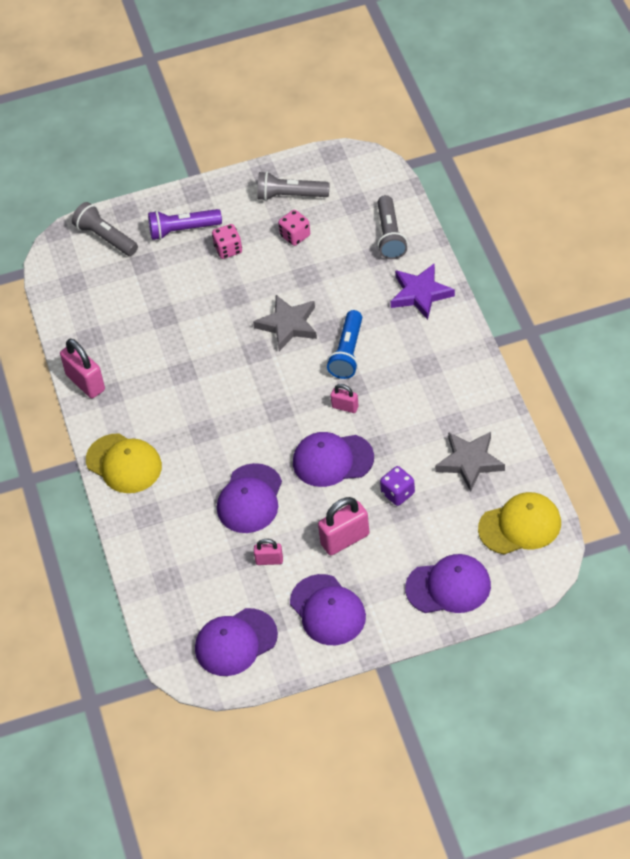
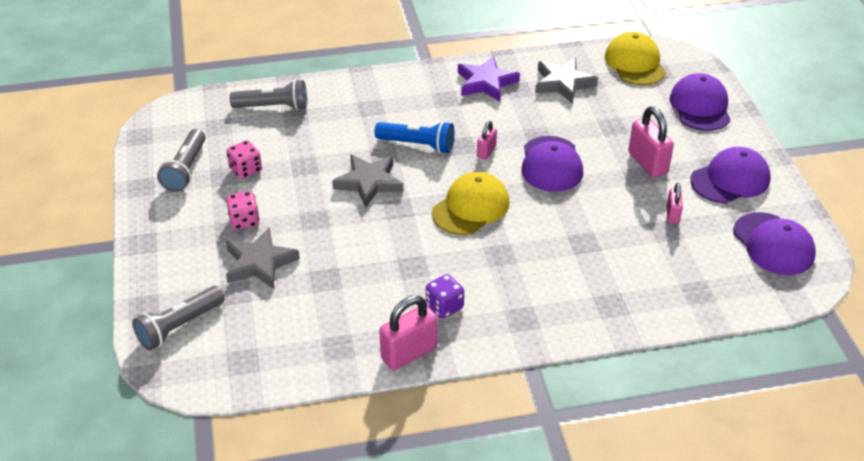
camera: 90 degrees left, 10 degrees down
(124, 464) = (537, 322): yellow cap -> yellow cap (471, 207)
(179, 270) = (259, 263): none -> grey star
(183, 230) = (198, 256): purple flashlight -> none
(250, 499) = (595, 224): purple cap -> none
(398, 493) = (595, 127): purple dice -> purple dice (444, 306)
(420, 294) = (356, 94): purple star -> purple star (486, 83)

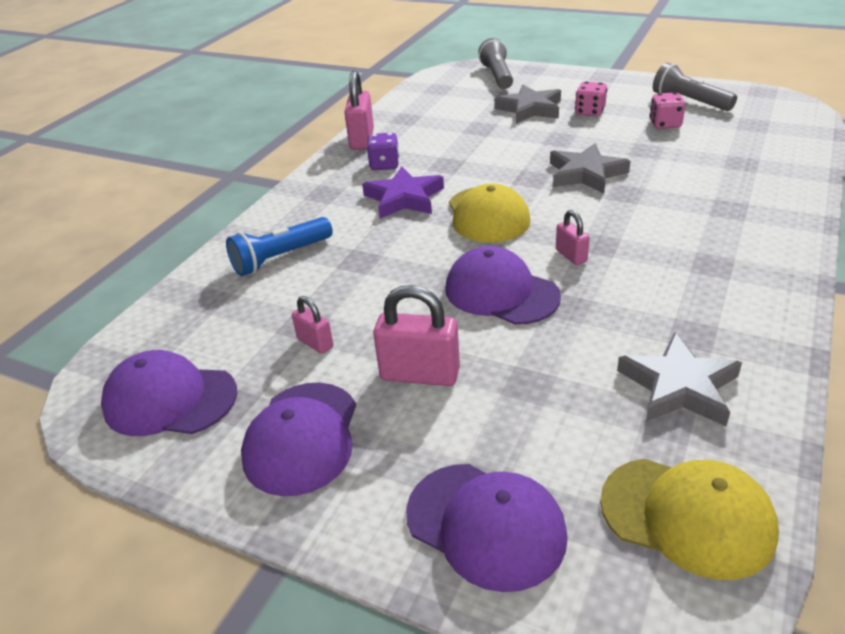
camera: 130 degrees right, 5 degrees down
(273, 107) = (771, 155): grey flashlight -> none
(417, 145) = (626, 216): blue flashlight -> blue flashlight (281, 258)
(486, 83) = (730, 311): purple star -> purple star (404, 198)

